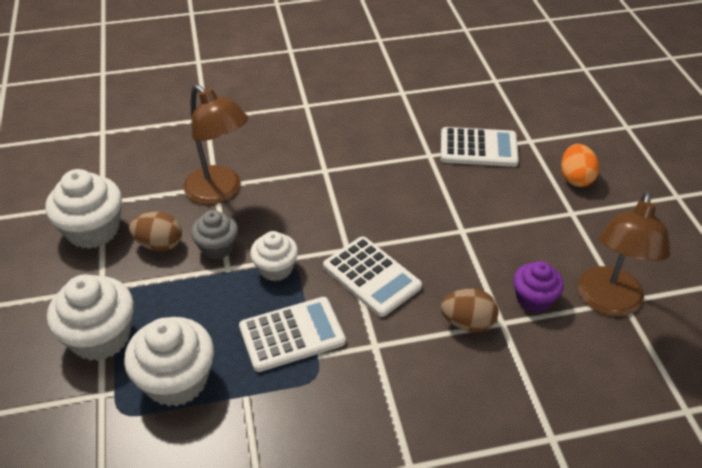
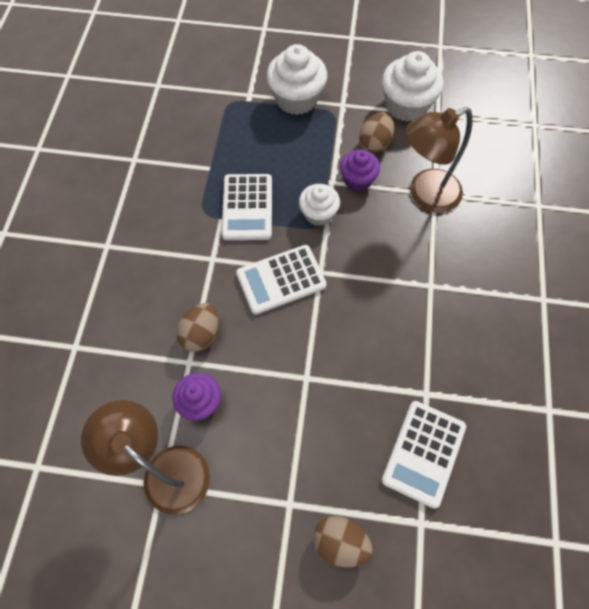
camera: 110 degrees right, 20 degrees up
(177, 380) = (240, 133): white cupcake -> none
(217, 247) = (357, 180): grey cupcake -> purple cupcake
(575, 178) = (340, 541): orange egg -> brown egg

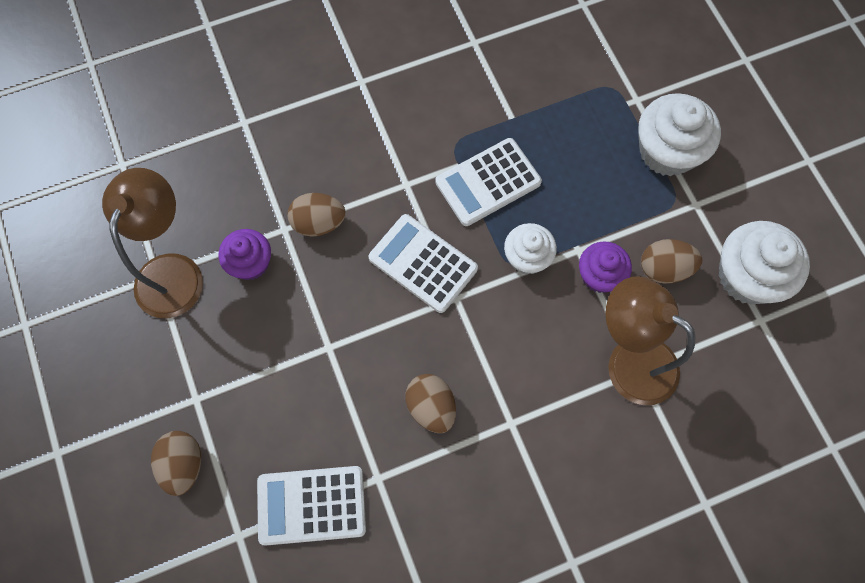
camera: 60 degrees right, 5 degrees up
(392, 330) = (431, 407): none -> brown egg

